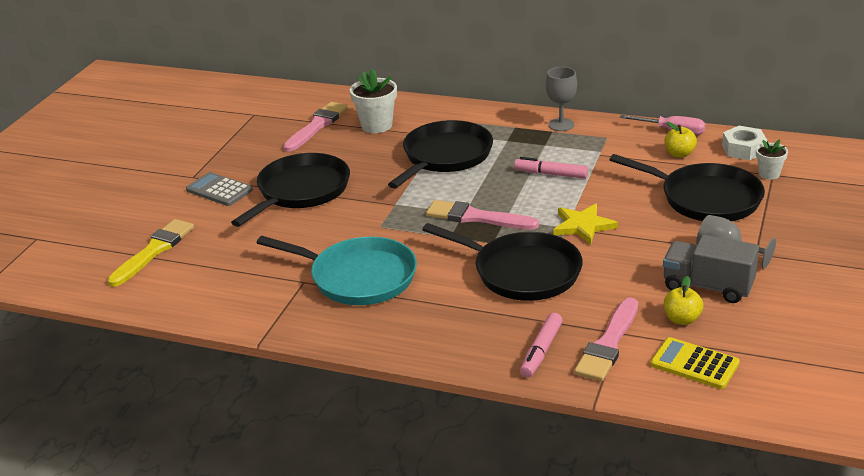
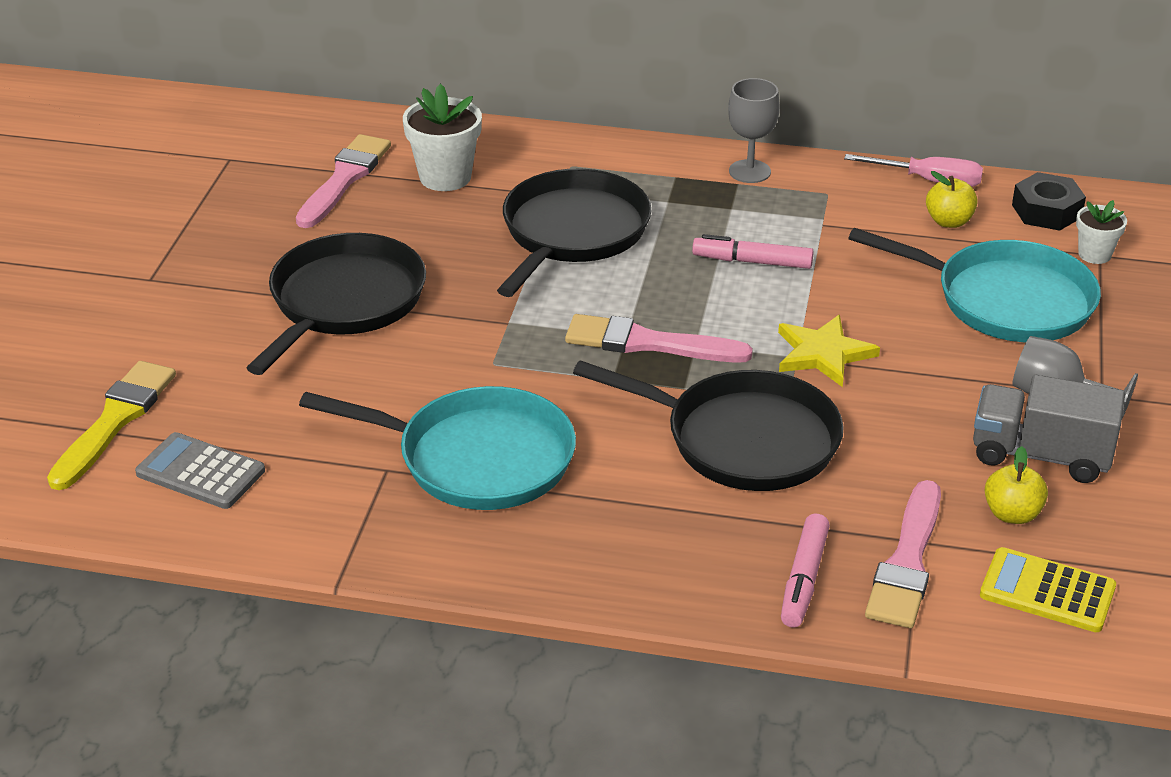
camera: 10 degrees left, 5 degrees up
(219, 190) = (202, 303): grey calculator -> grey calculator (200, 472)
(706, 199) = (1006, 300): black pan -> turquoise pan
(743, 149) = (1046, 211): white nut -> black nut

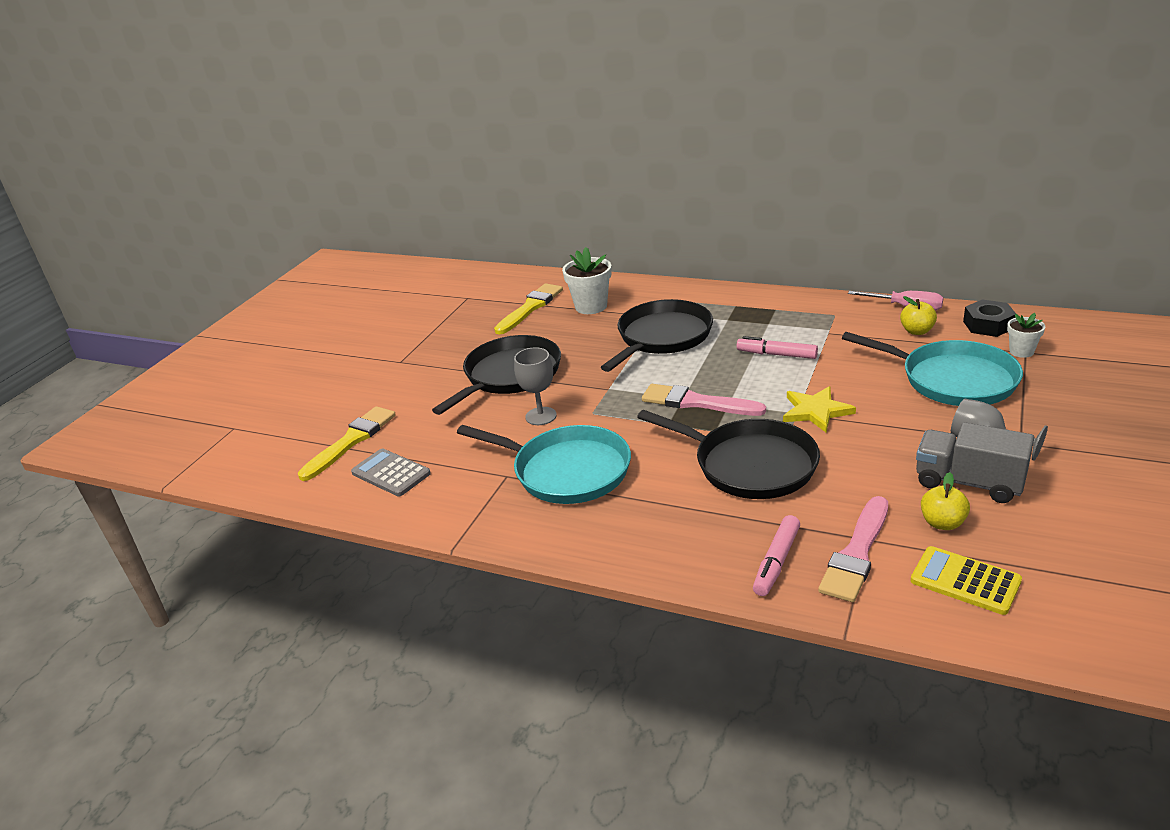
camera: 15 degrees right, 5 degrees down
(344, 179) = (530, 308): pink brush -> yellow brush
(749, 171) = (784, 302): grey goblet -> grey goblet (541, 416)

